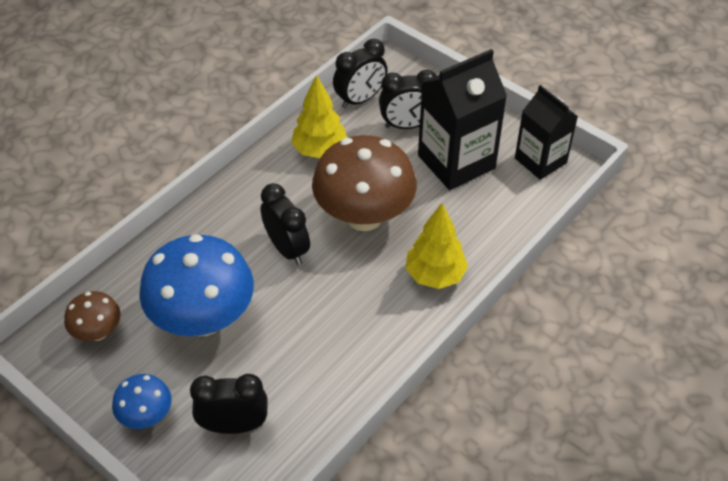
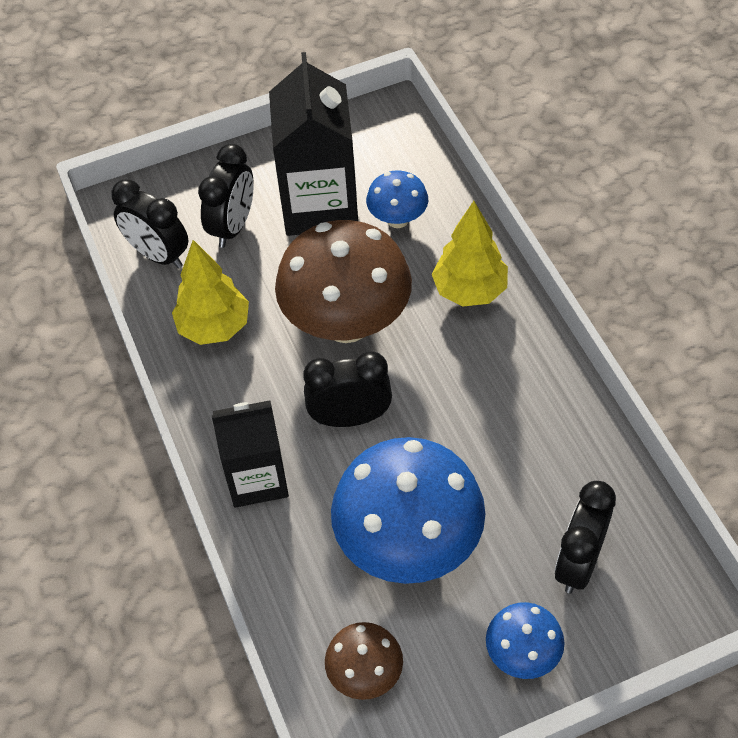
camera: 60 degrees left, 5 degrees up
(360, 99) = (158, 255): black clock -> black clock turned 135 degrees clockwise
(473, 209) = (397, 219): none -> blue mushroom
(540, 160) = (365, 133): black carton -> black carton (257, 478)

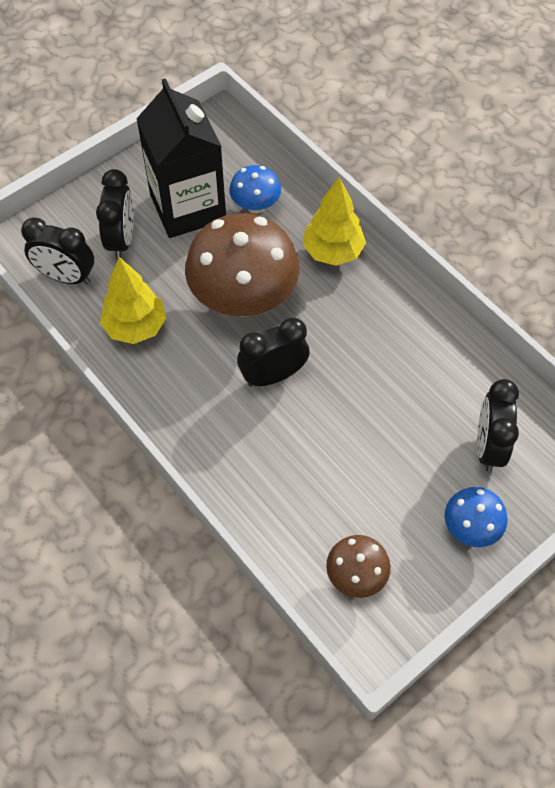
camera: 20 degrees left, 5 degrees up
(257, 478) = (215, 442): black carton -> none
(408, 544) = (354, 465): blue mushroom -> none

